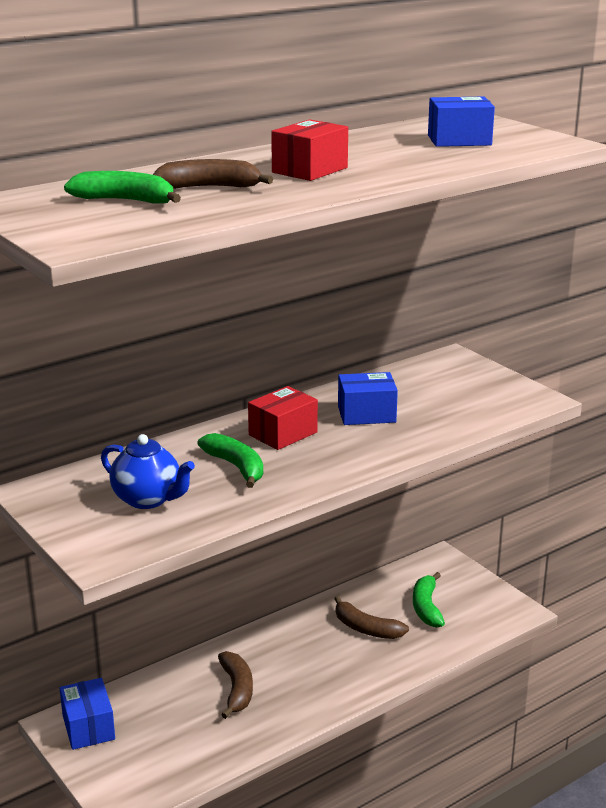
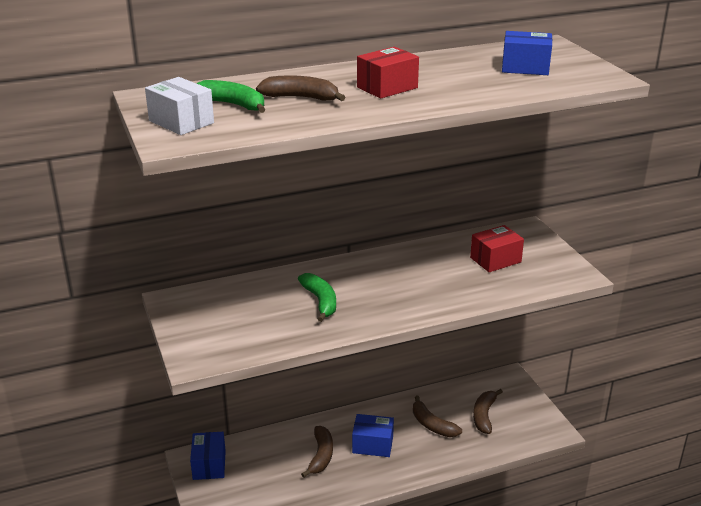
camera: 15 degrees right, 5 degrees up
(71, 223) = (181, 122): none -> white box
(148, 499) = (246, 319): blue teapot -> none
(283, 434) = (367, 278): red box -> red box (495, 260)
(366, 414) = (437, 270): blue box -> blue box (372, 445)
(426, 607) = (484, 415): green banana -> brown banana

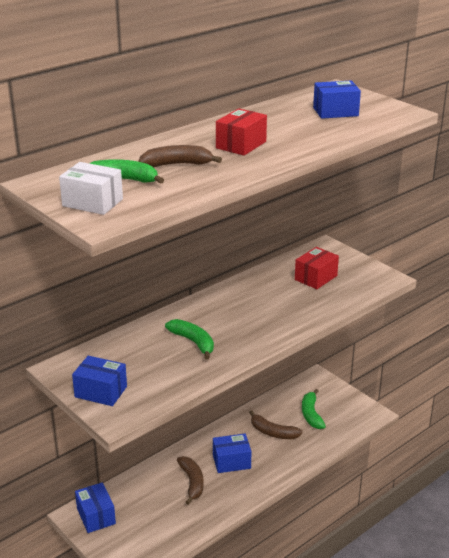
camera: 20 degrees left, 0 degrees up
(196, 331) = (101, 392): none -> blue box
(484, 415) = (311, 414): brown banana -> green banana

